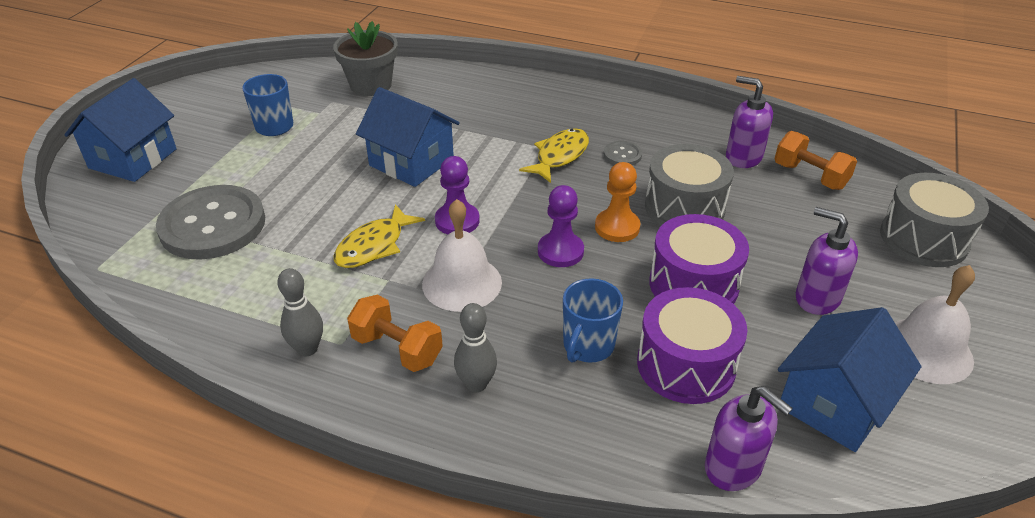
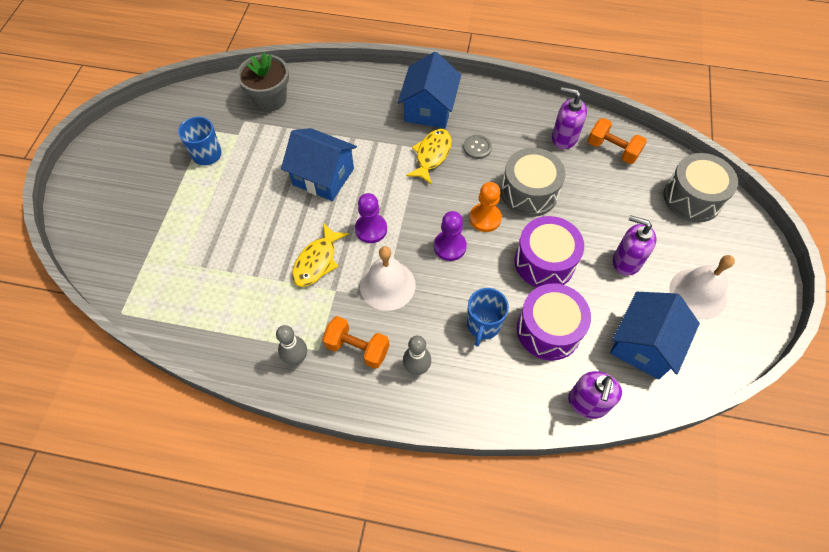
camera: 10 degrees left, 20 degrees up
(133, 158) = (106, 203): blue house -> blue house (429, 109)
(213, 225) = (192, 260): grey button -> none
(733, 467) = (587, 403): purple soap dispenser -> purple soap dispenser turned 75 degrees clockwise

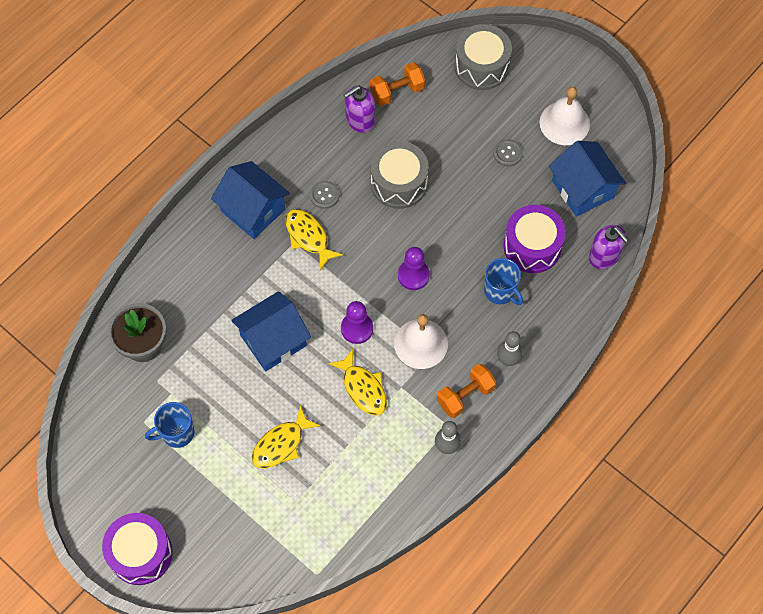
camera: 60 degrees left, 5 degrees up
(232, 227) = (281, 444): none -> yellow fish
(485, 218) = (403, 232): orange pawn -> none
(544, 262) = (472, 212): purple drum -> purple drum (140, 553)
(626, 261) = (507, 153): purple soap dispenser -> grey button

